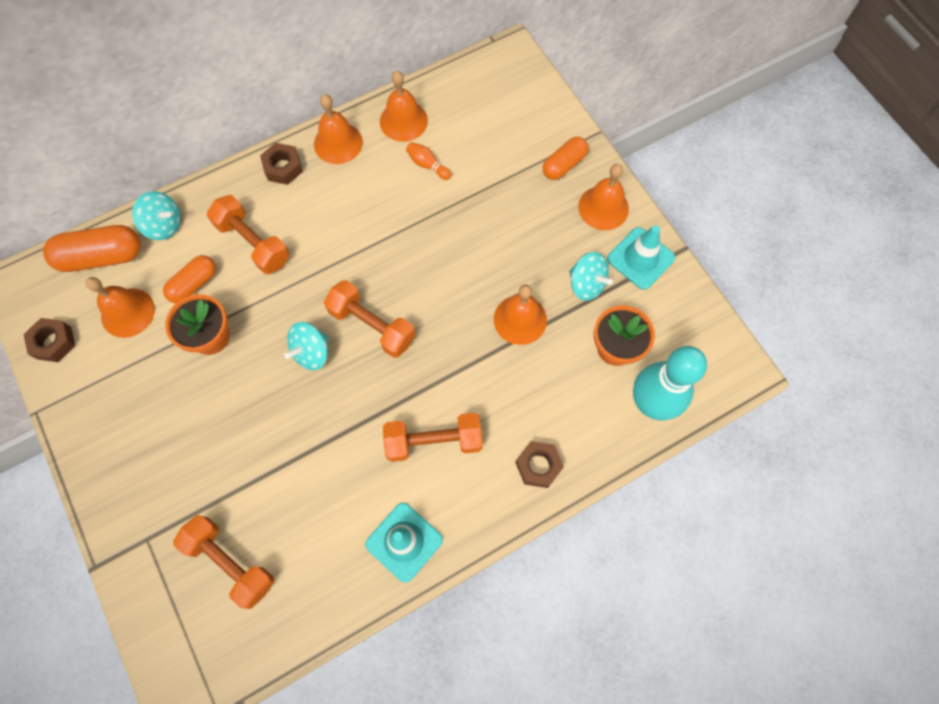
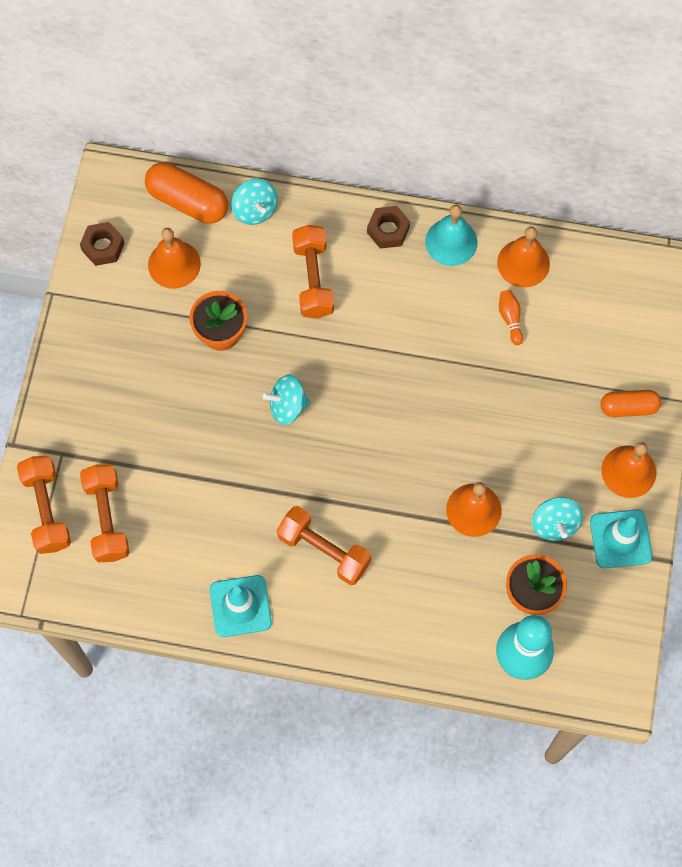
camera: 40 degrees right, 0 degrees up
(194, 284) = (241, 279): orange capsule -> none
(338, 143) = (451, 242): orange bell -> turquoise bell
(372, 325) = (351, 421): orange dumbbell -> orange dumbbell (47, 510)
(538, 466) = (388, 634): brown nut -> none

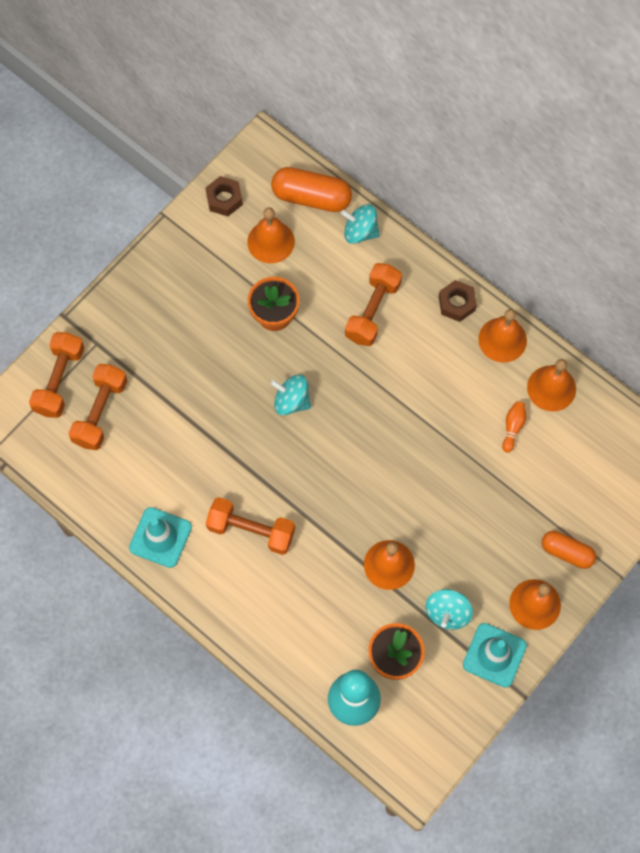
camera: 30 degrees right, 0 degrees up
(187, 201) = (311, 197): orange capsule -> orange capsule turned 45 degrees counterclockwise
(255, 210) = (360, 232): turquoise spinning top -> turquoise spinning top turned 105 degrees clockwise
(324, 550) = (251, 530): orange dumbbell -> orange dumbbell turned 45 degrees counterclockwise
(451, 242) = (502, 339): turquoise bell -> orange bell

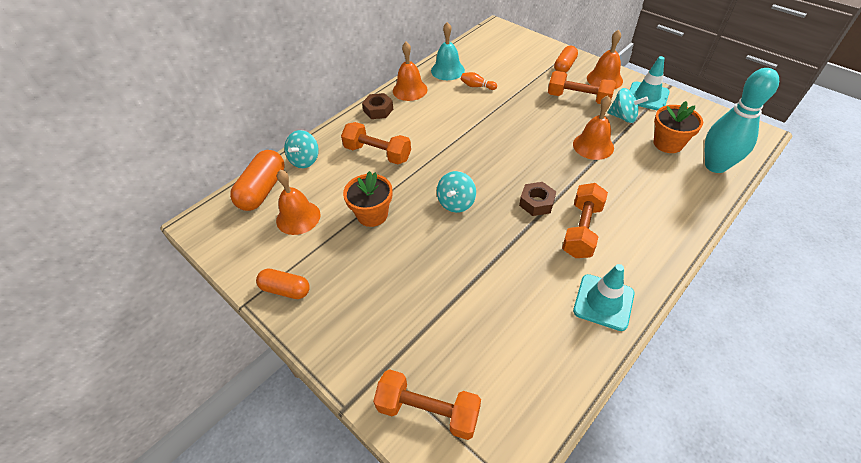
camera: 85 degrees left, 20 degrees down
(100, 412) = (468, 363): orange dumbbell -> orange dumbbell (578, 98)
(179, 248) = (286, 289): none -> orange capsule
(224, 199) = (243, 252): brown nut -> brown nut (536, 203)
(551, 388) = (447, 70): orange bell -> turquoise bell

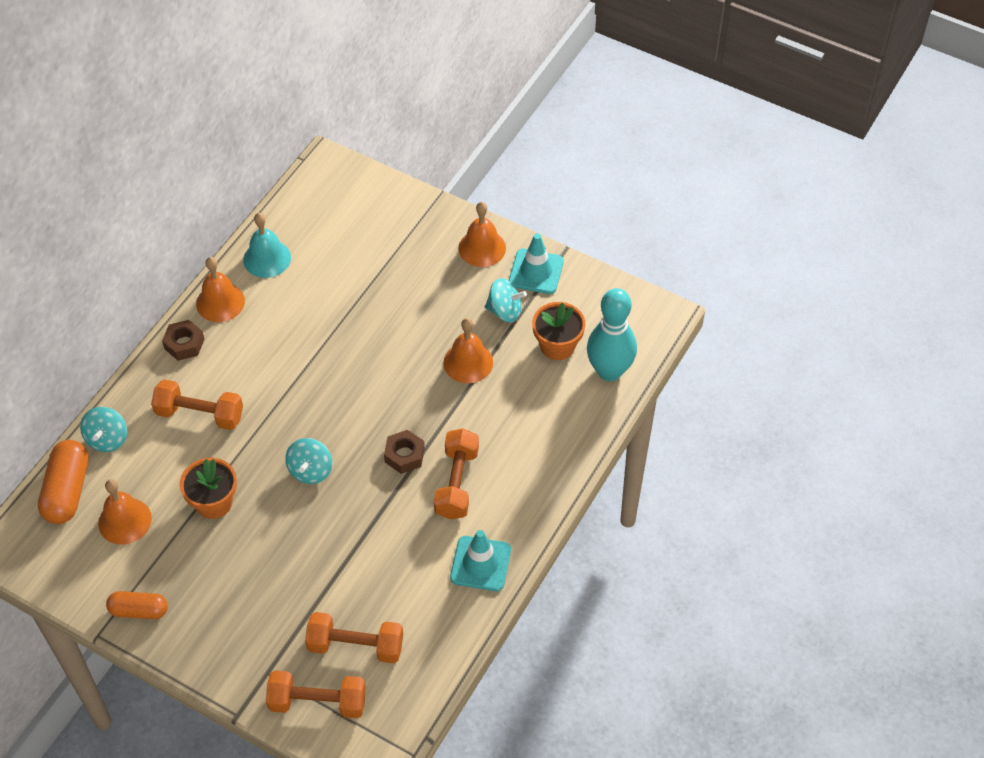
camera: 15 degrees left, 5 degrees up
(477, 86) = (312, 283): orange bowling pin -> none
(564, 66) = (428, 230): orange capsule -> none
(578, 98) = (448, 287): orange dumbbell -> orange dumbbell (356, 645)

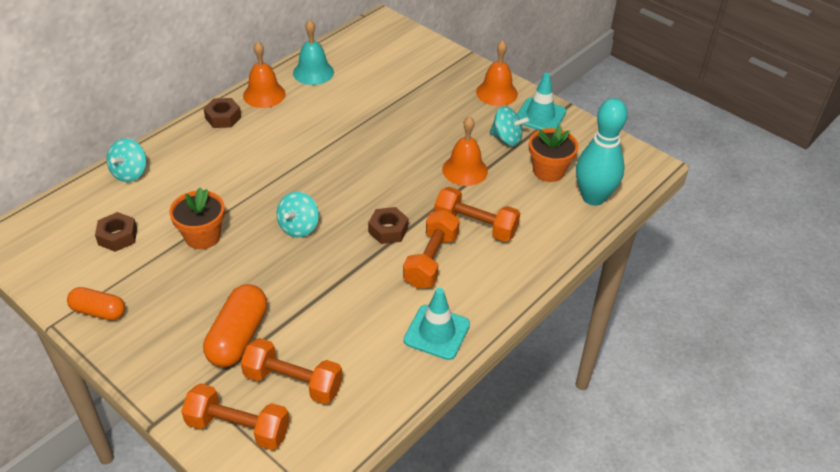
camera: 10 degrees right, 10 degrees down
(67, 491) = (78, 205): orange capsule -> orange capsule (238, 337)
(125, 521) = (117, 236): orange bell -> brown nut
(200, 414) = (216, 168): orange dumbbell -> orange dumbbell (475, 226)

